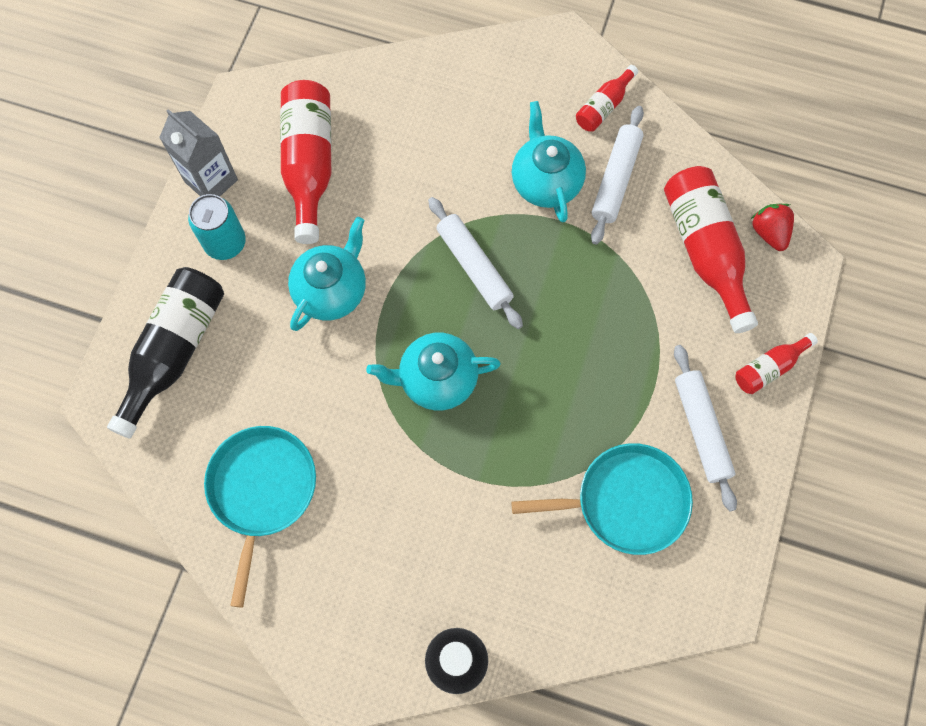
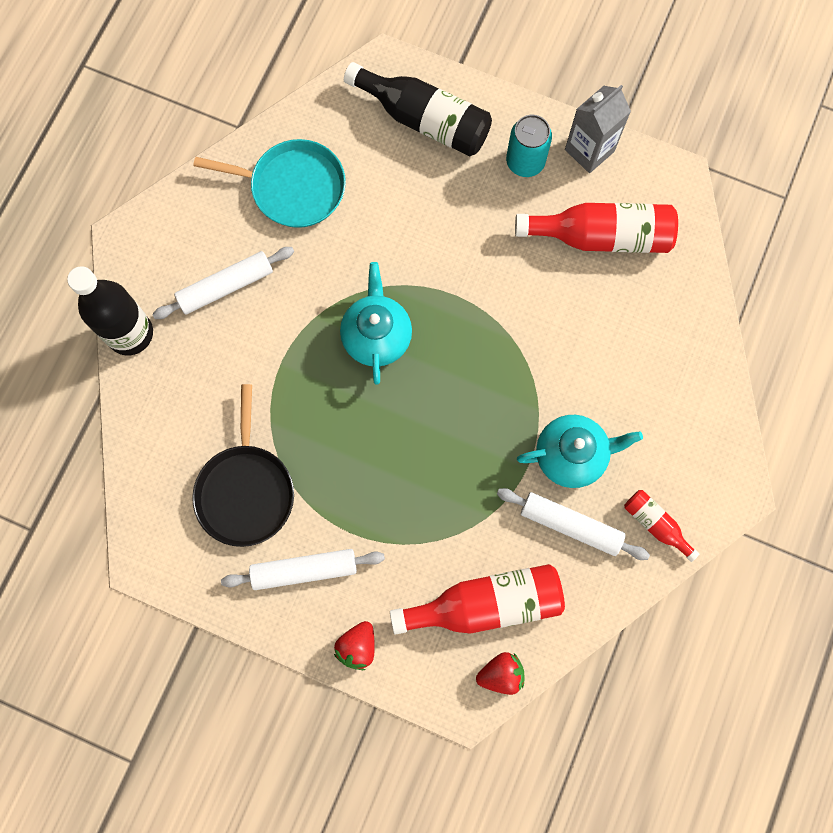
camera: 95 degrees right, 5 degrees up
(332, 291) = (470, 251): turquoise teapot -> none
(474, 267) = (485, 379): white rolling pin -> white rolling pin (226, 287)
(625, 501) = (246, 490): turquoise pan -> black pan
(769, 368) = (357, 646): red bottle -> red strawberry

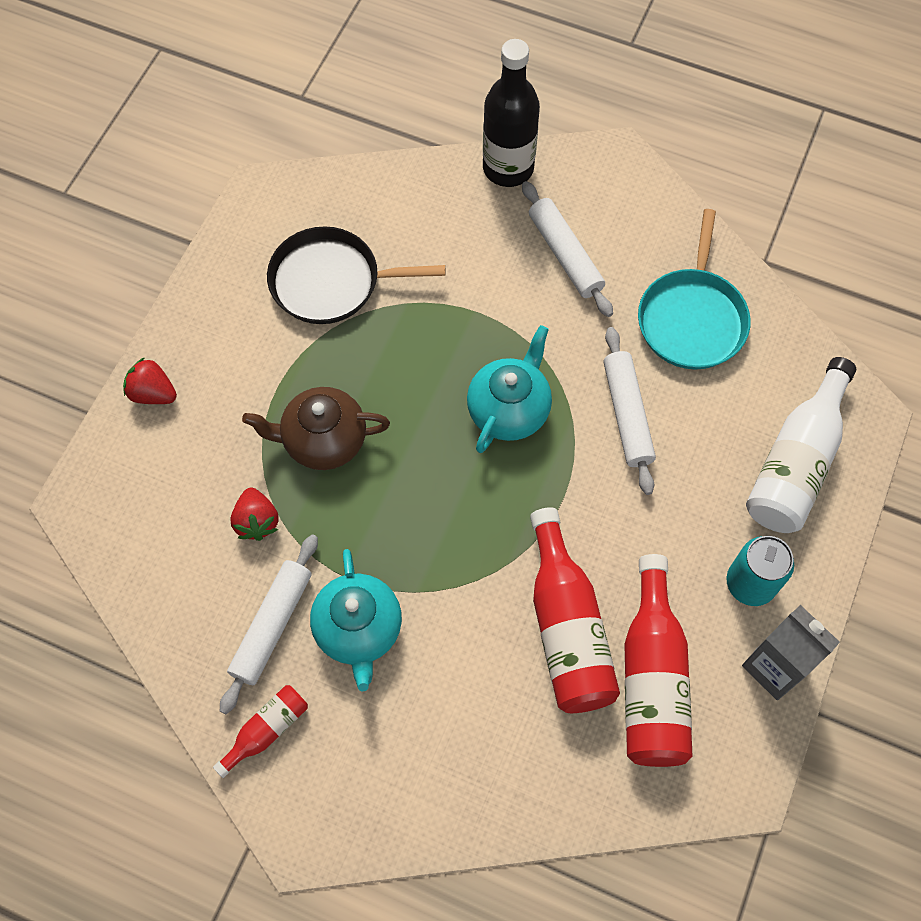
camera: 90 degrees right, 10 degrees down
(304, 570) = (240, 340): white rolling pin -> white rolling pin (627, 414)
(377, 336) = (509, 410): turquoise teapot -> turquoise teapot turned 60 degrees counterclockwise
(404, 491) = (323, 440): none -> brown teapot
(425, 120) = (796, 462): black bottle -> white bottle
(486, 604) = (186, 527): red bottle -> red bottle (567, 628)
(501, 674) = (106, 542): red strawberry -> red strawberry (257, 521)

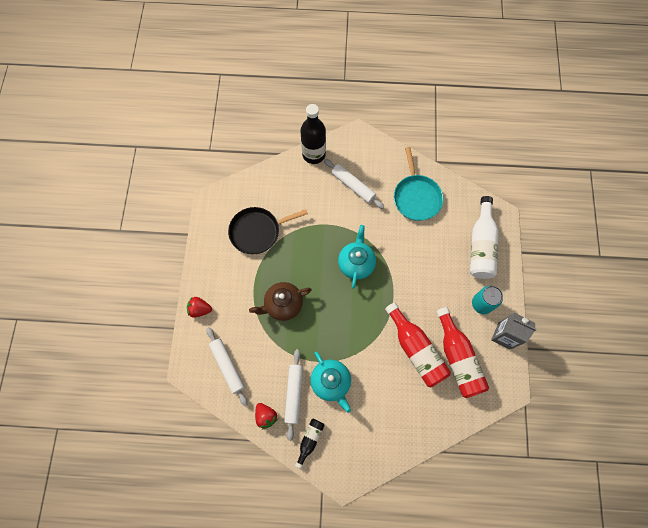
camera: 20 degrees left, 5 degrees up
(257, 521) = (269, 351): red strawberry -> red strawberry (266, 416)
(267, 730) = (310, 440): red bottle -> black bottle
(627, 414) = (405, 248): white rolling pin -> white rolling pin (227, 366)

